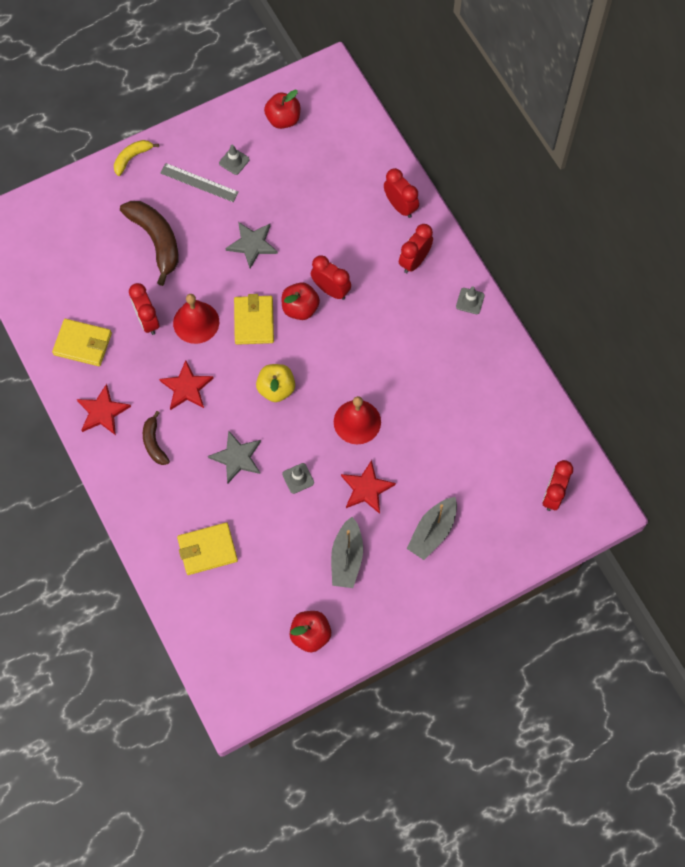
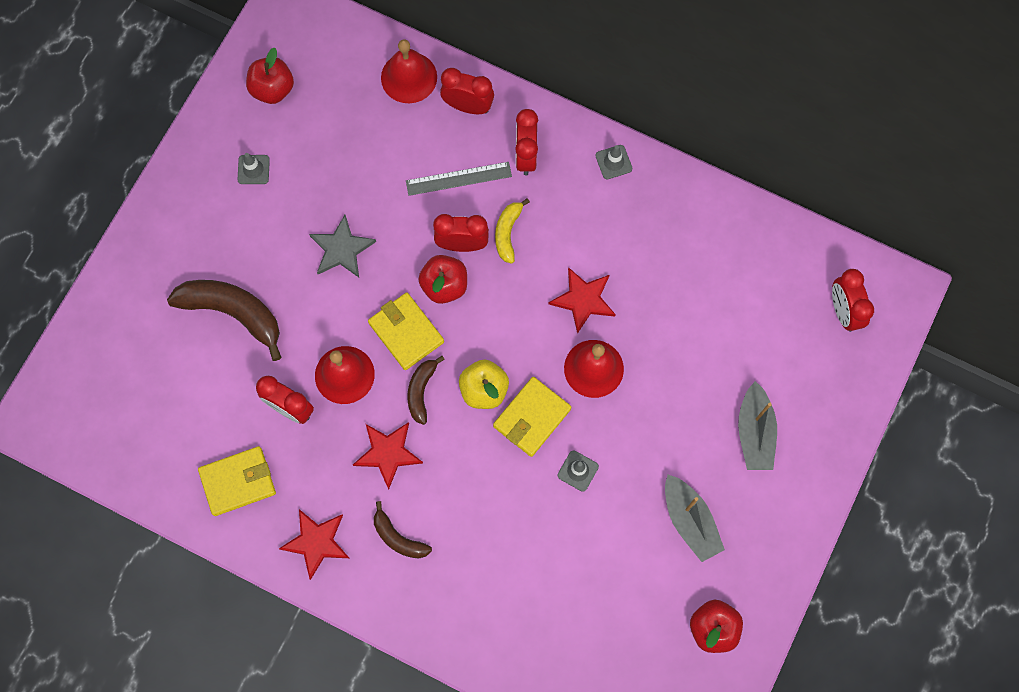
camera: 35 degrees left, 5 degrees up
(132, 158) = (137, 237): yellow banana -> yellow banana (507, 233)
(199, 182) = (232, 217): grey ruler -> grey ruler (458, 178)
(207, 550) = (541, 614): yellow wallet -> yellow wallet (532, 417)
(236, 363) = (421, 391): none -> brown banana
(237, 458) = (498, 493): grey star -> none
(366, 488) = (655, 433): red star -> red star (583, 300)
(375, 165) = (409, 77): none -> red bell

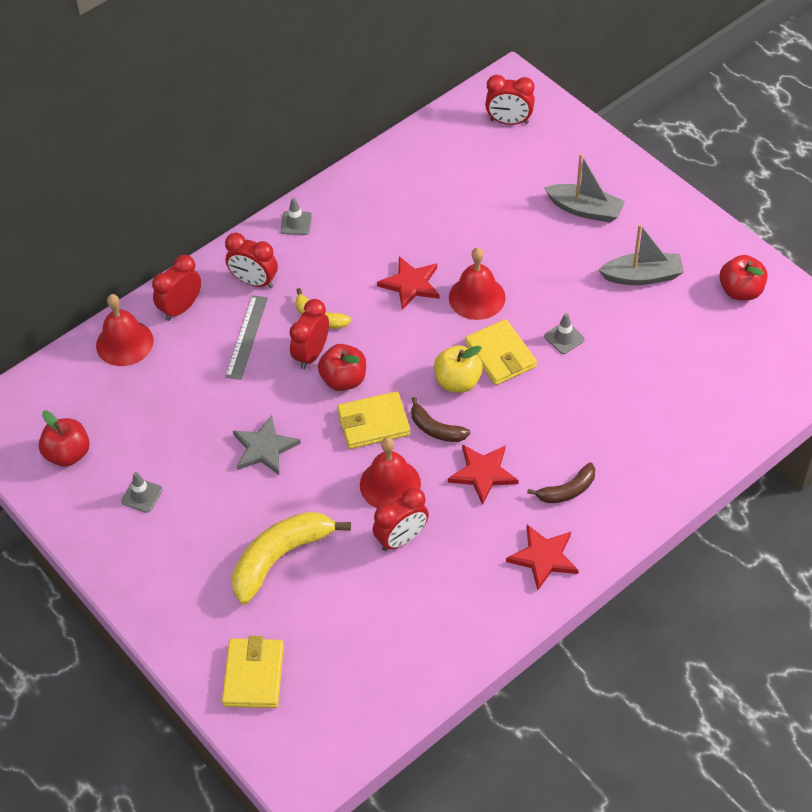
camera: 65 degrees left, 20 degrees down
(233, 312) = (280, 557): brown banana -> yellow banana
(238, 482) = (454, 606): yellow wallet -> yellow wallet (254, 675)

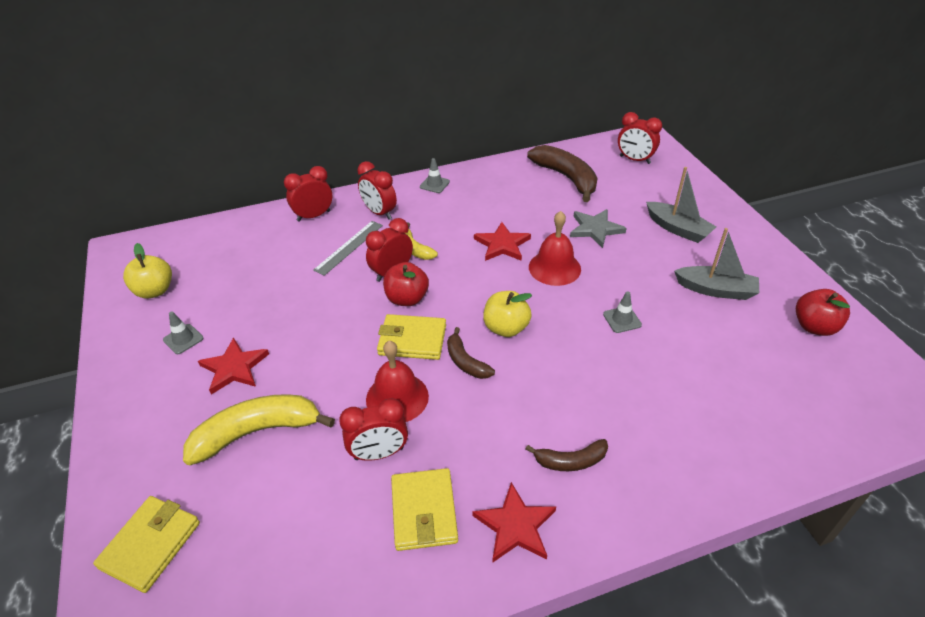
camera: 20 degrees right, 10 degrees down
(68, 454) = (154, 291): red apple -> yellow apple
(124, 343) = (256, 227): red bell -> none
(264, 448) = (307, 332): grey star -> grey star (595, 229)
(442, 171) = (566, 178): none -> brown banana
(483, 473) = (491, 416): red star -> red star (234, 368)
(500, 355) = (555, 317): yellow wallet -> yellow wallet (424, 511)

